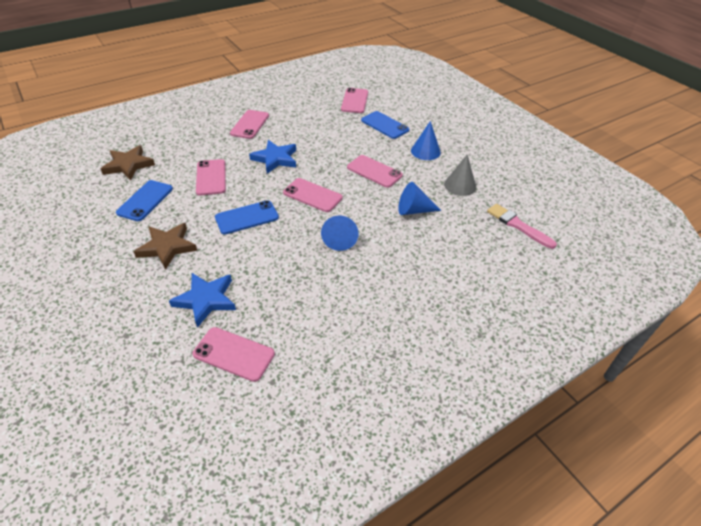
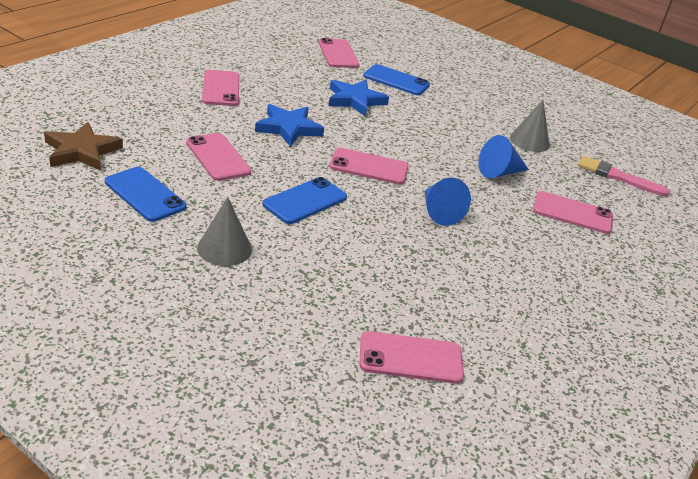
camera: 25 degrees left, 10 degrees down
(145, 200) = (145, 194): blue phone -> blue phone turned 45 degrees counterclockwise
(167, 247) = (224, 248): brown star -> grey cone
(206, 300) = (327, 303): blue star -> blue star (355, 100)
(374, 171) = (423, 134): pink phone -> pink phone (572, 213)
(425, 151) = (465, 107): blue cone -> none

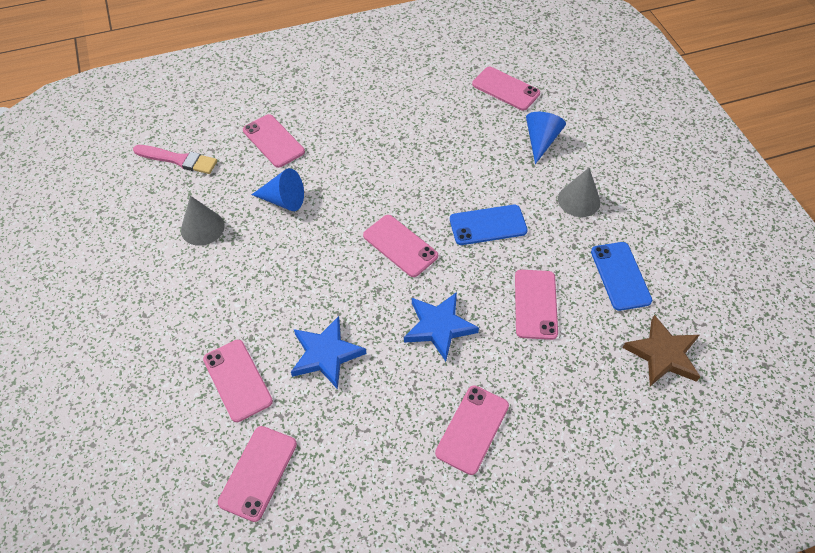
camera: 140 degrees left, 20 degrees up
(396, 80) = (237, 380): blue phone -> pink phone
(439, 212) = (385, 178): blue cone -> blue cone (541, 141)
(618, 177) = (178, 160): pink brush -> pink brush turned 45 degrees counterclockwise

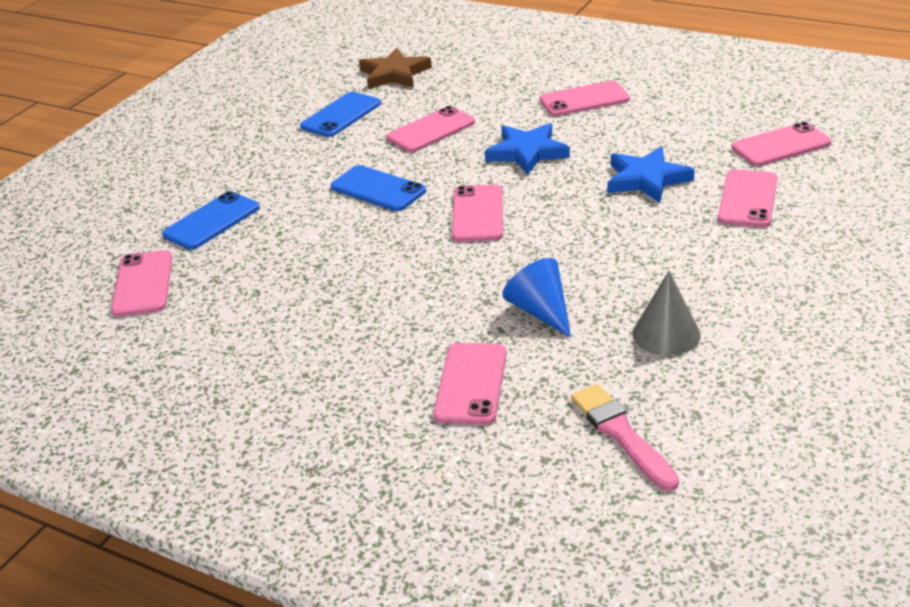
camera: 130 degrees left, 20 degrees down
(541, 141) = (211, 221): blue cone -> blue phone
(579, 200) = (274, 166): grey cone -> none

